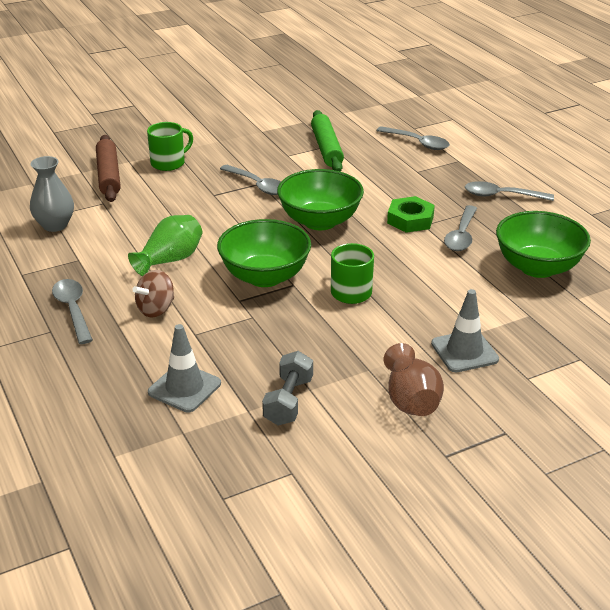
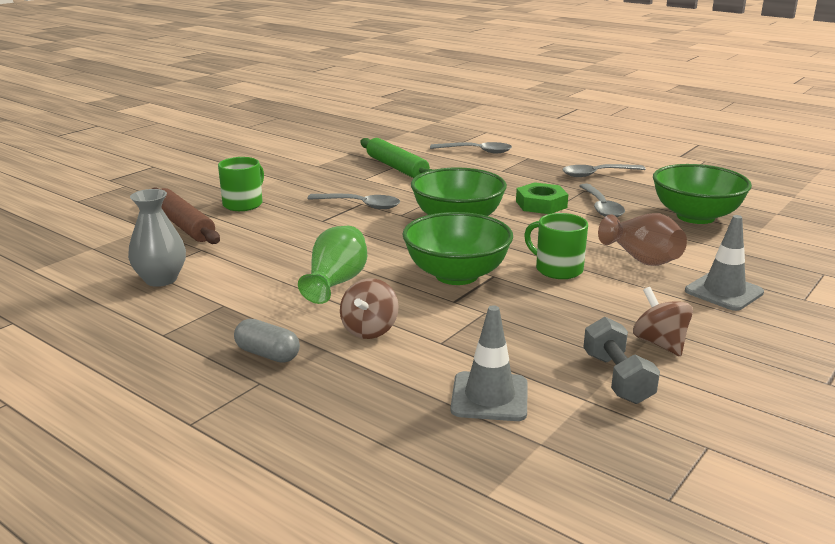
camera: 25 degrees left, 10 degrees down
(73, 310) = (267, 354): grey spoon -> grey capsule
(354, 383) = (659, 343): none -> brown spinning top
(411, 400) = (731, 343): brown vase -> brown vase (641, 259)

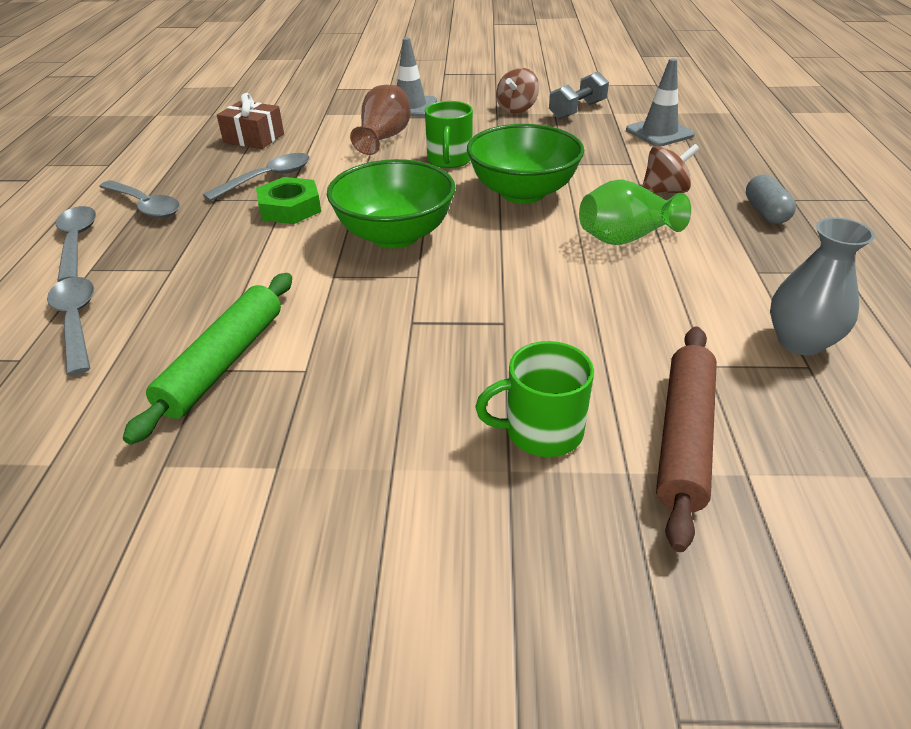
camera: 125 degrees left, 15 degrees up
(360, 205) = (420, 318): grey spoon -> grey spoon (76, 242)
(695, 216) = (254, 138): green bowl -> brown gift

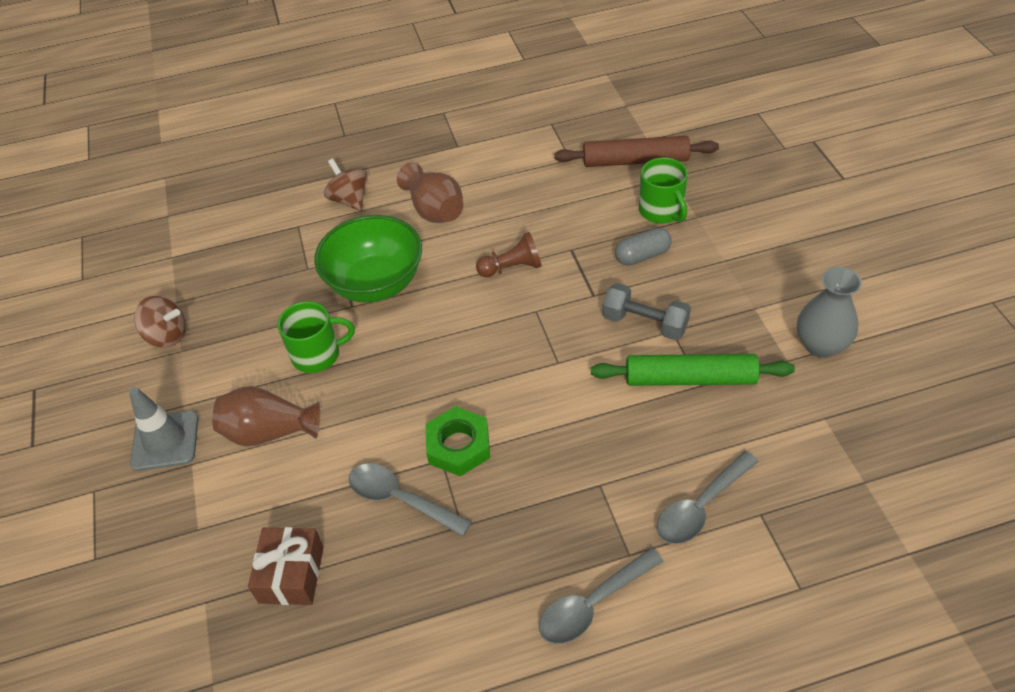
camera: 105 degrees left, 10 degrees up
(145, 206) = (498, 588): grey spoon -> none
(395, 235) = (480, 345): green bowl -> none
(496, 272) = (512, 268): none -> brown pawn
(577, 110) = (168, 284): grey dumbbell -> grey dumbbell (645, 323)
(626, 238) = (434, 210): green vase -> brown vase
(659, 132) = (223, 217): grey traffic cone -> none
(765, 212) = (371, 146): grey capsule -> grey capsule (642, 256)
(800, 341) = (529, 127): grey vase -> grey vase (821, 345)

